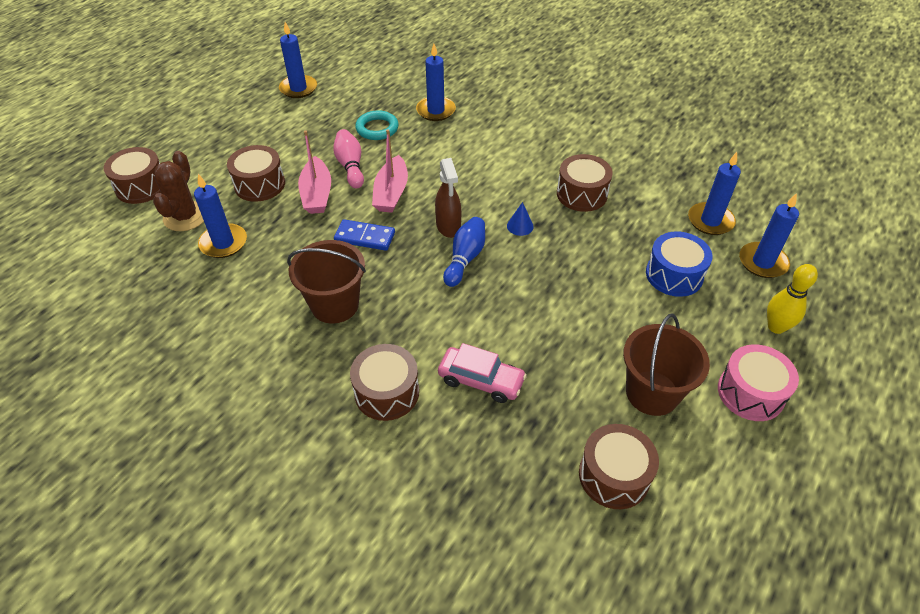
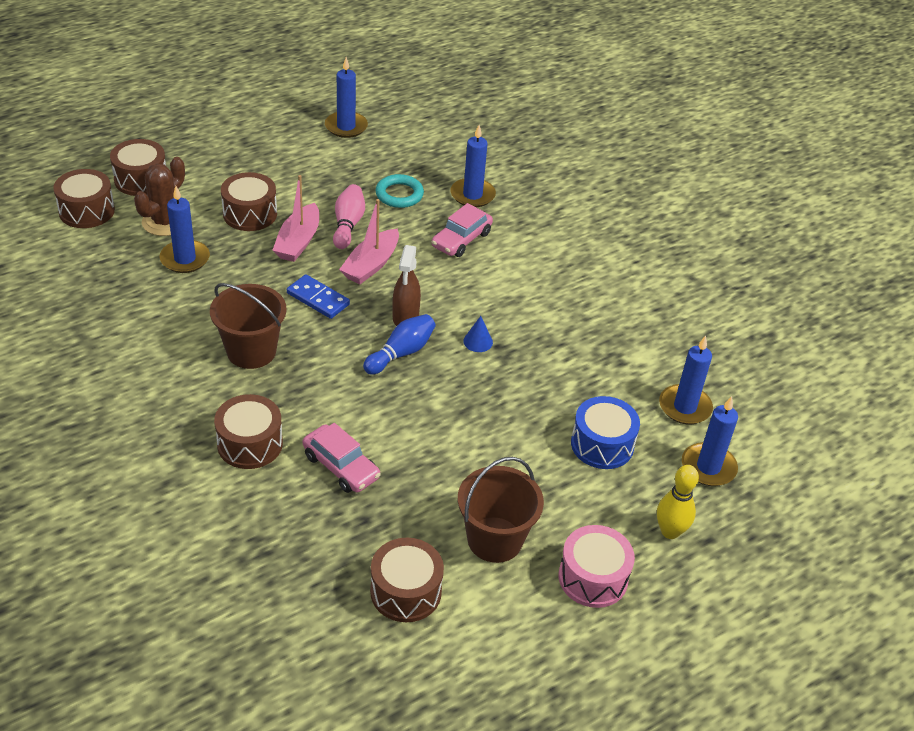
camera: 20 degrees right, 5 degrees down
(450, 148) = (461, 239): none -> pink car
(581, 194) = (566, 332): brown drum -> brown drum (87, 211)

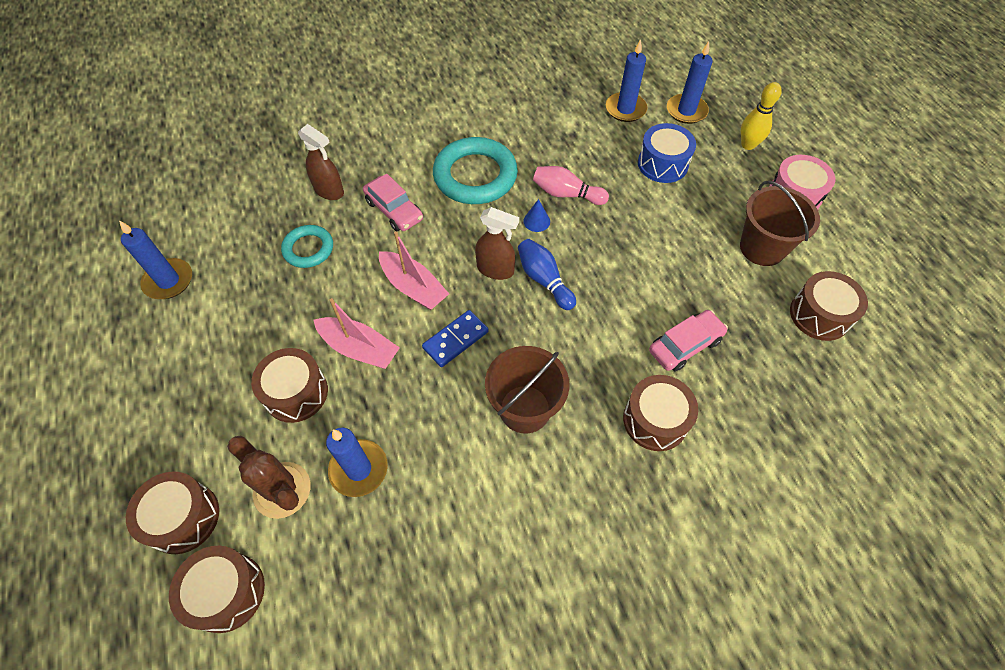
camera: 75 degrees left, 15 degrees up
(348, 225) = (344, 300): pink bowling pin -> pink bowling pin (566, 194)
(472, 195) = (329, 191): blue candle -> brown spray bottle
(526, 290) = (475, 176): none -> turquoise ring

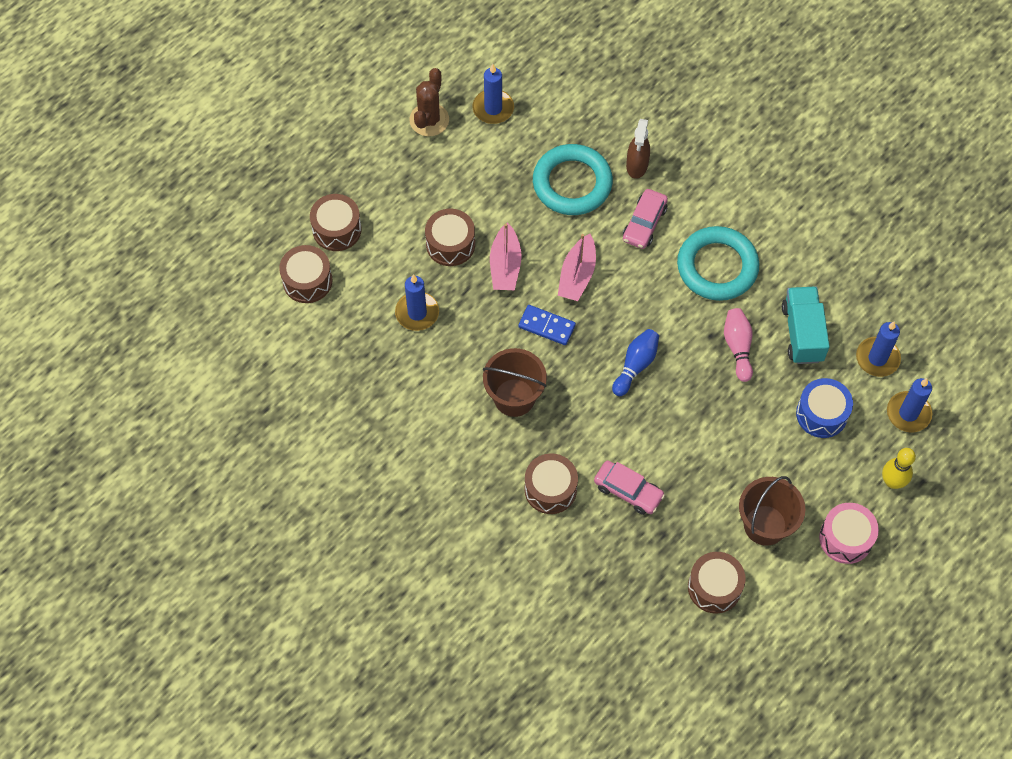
camera: 65 degrees right, 5 degrees up
(282, 490) = (381, 275): brown cactus -> brown cactus (429, 120)
(308, 249) = (572, 183): turquoise ring -> turquoise ring, size x1.78
(495, 270) = (626, 326): brown spray bottle -> none
(536, 221) = (694, 336): blue cone -> none
(576, 145) = (802, 333): none -> turquoise truck

